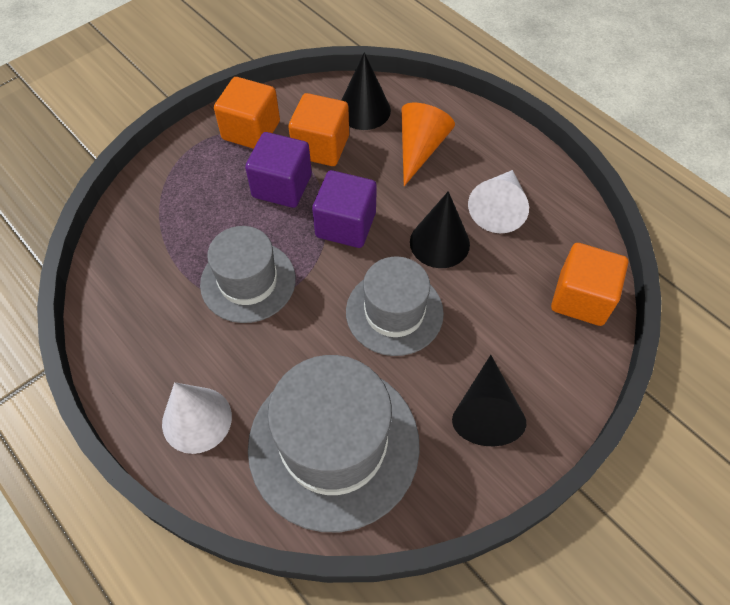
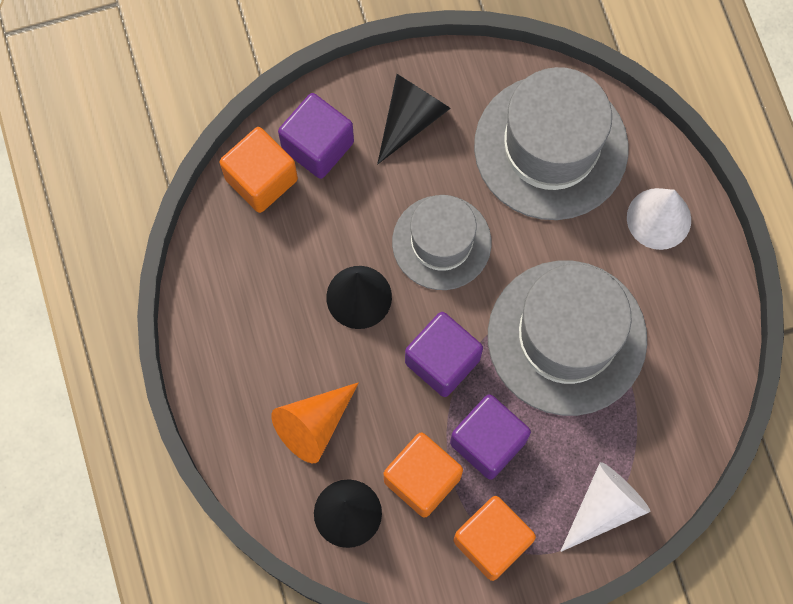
camera: 155 degrees left, 15 degrees up
(248, 281) = (567, 337): grey hat -> grey hat, size x1.58
(498, 209) = (276, 309): white cone -> white cone (604, 507)
(553, 348) = (318, 146): none -> purple cube

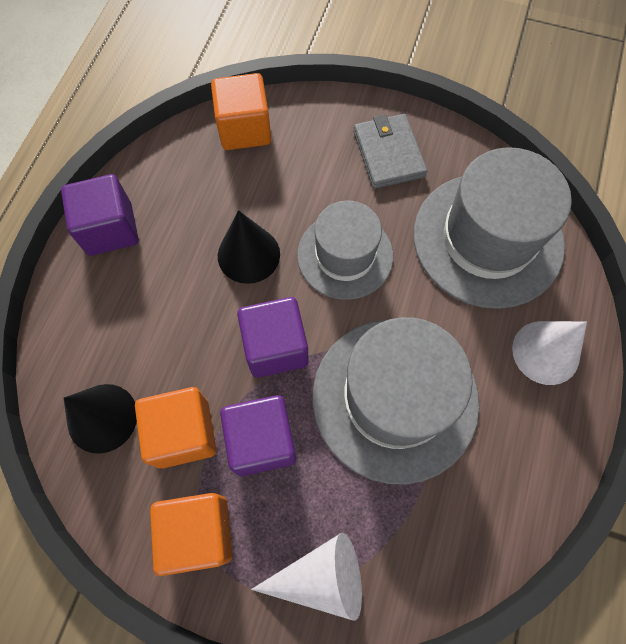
camera: 35 degrees right, 5 degrees down
(314, 425) = (135, 328): orange cone -> none
(318, 146) = (303, 131): purple cube -> purple cube (110, 229)
(411, 119) = (388, 154): black cone -> grey wallet

